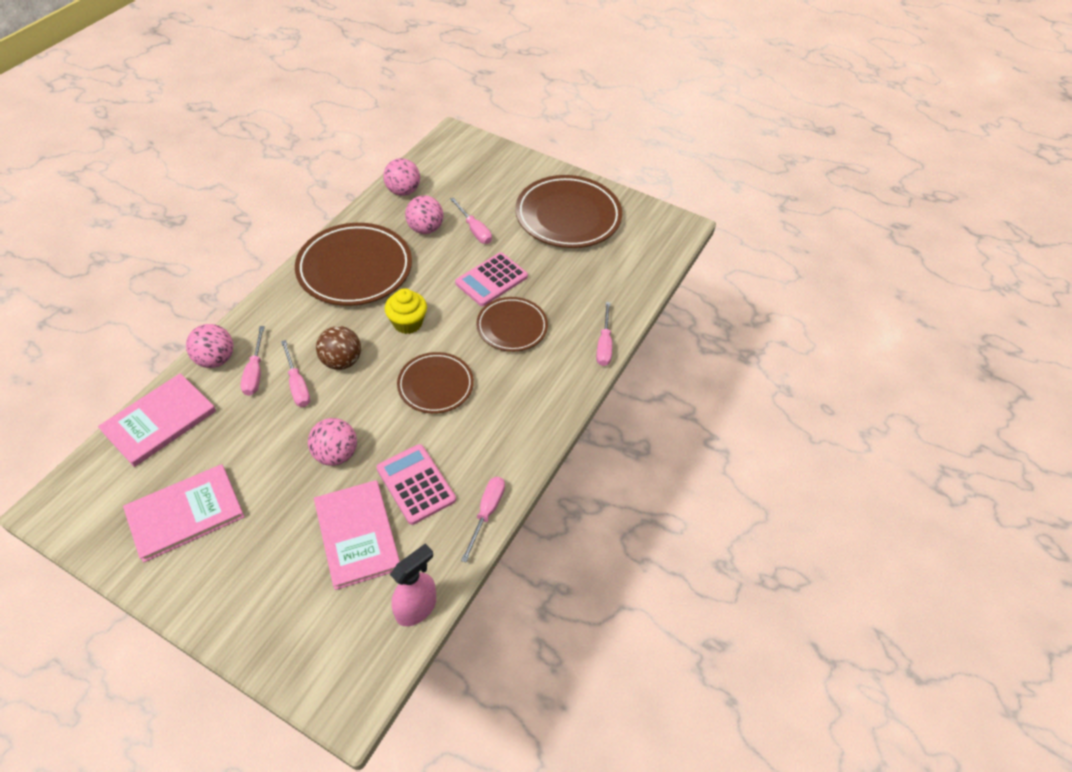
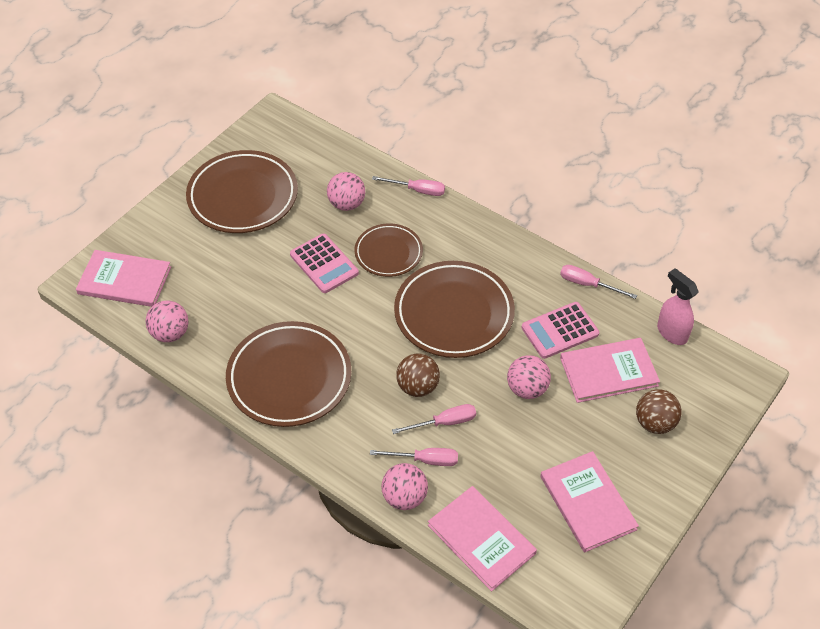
camera: 80 degrees left, 0 degrees up
(282, 584) = (654, 423): none -> brown ball
(407, 323) = (373, 333): yellow cupcake -> none
(425, 229) = (238, 315): pink ball -> pink ball (346, 204)
(435, 385) = (454, 313): brown plate -> brown plate, size x1.68
(458, 159) = (124, 280): none -> pink book
(474, 230) = (248, 273): pink screwdriver -> none

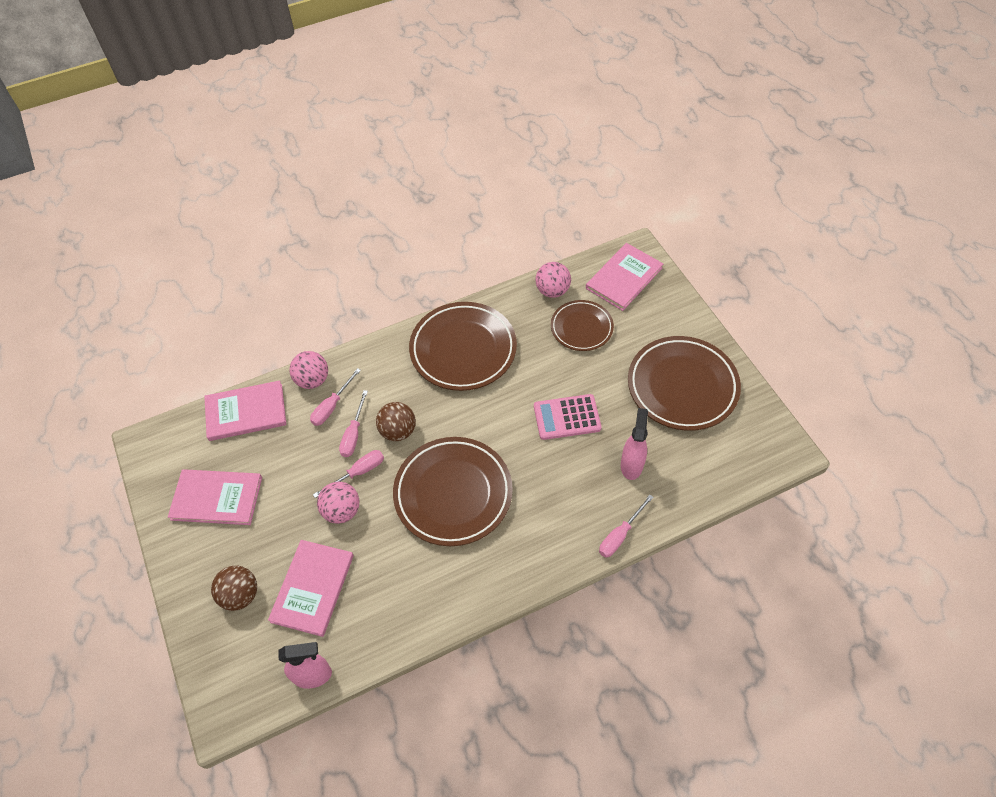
camera: 120 degrees right, 5 degrees up
(346, 204) = (631, 465): pink ball -> pink spray bottle
(388, 253) = (552, 473): brown plate -> brown plate (581, 328)
(560, 331) = (380, 572): pink calculator -> none
(588, 284) = (414, 631): pink screwdriver -> pink screwdriver (358, 473)

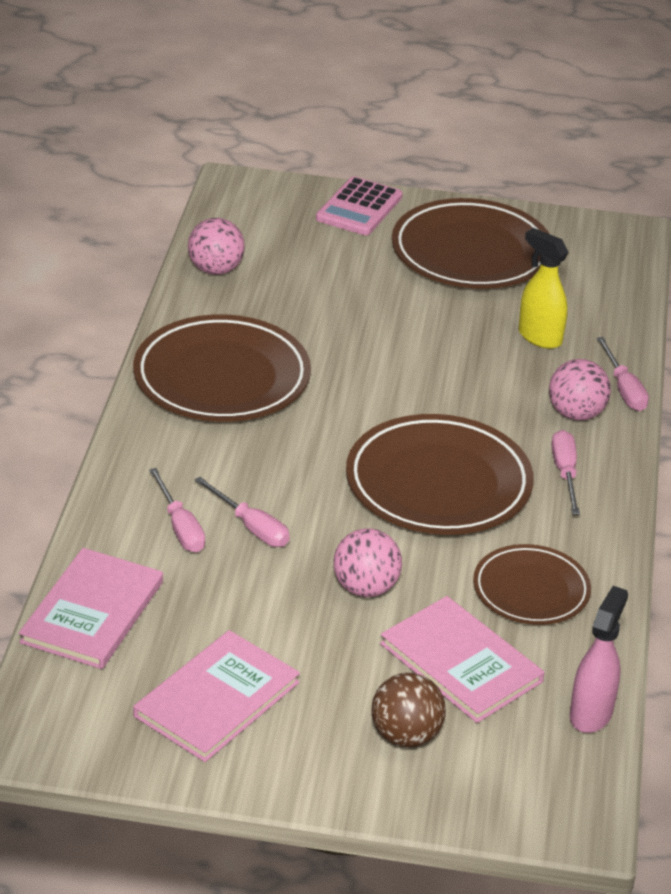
camera: 60 degrees left, 20 degrees down
(312, 380) = (111, 526): pink ball -> pink ball (576, 414)
(358, 473) = (319, 549): pink screwdriver -> pink screwdriver (565, 473)
(398, 431) = (290, 487): brown ball -> none
(567, 417) = (422, 349): pink calculator -> pink calculator (359, 208)
(581, 328) = (301, 277): brown plate -> brown plate (531, 590)
(624, 278) = (264, 213): pink book -> none
(631, 465) = (539, 337): pink spray bottle -> yellow spray bottle

